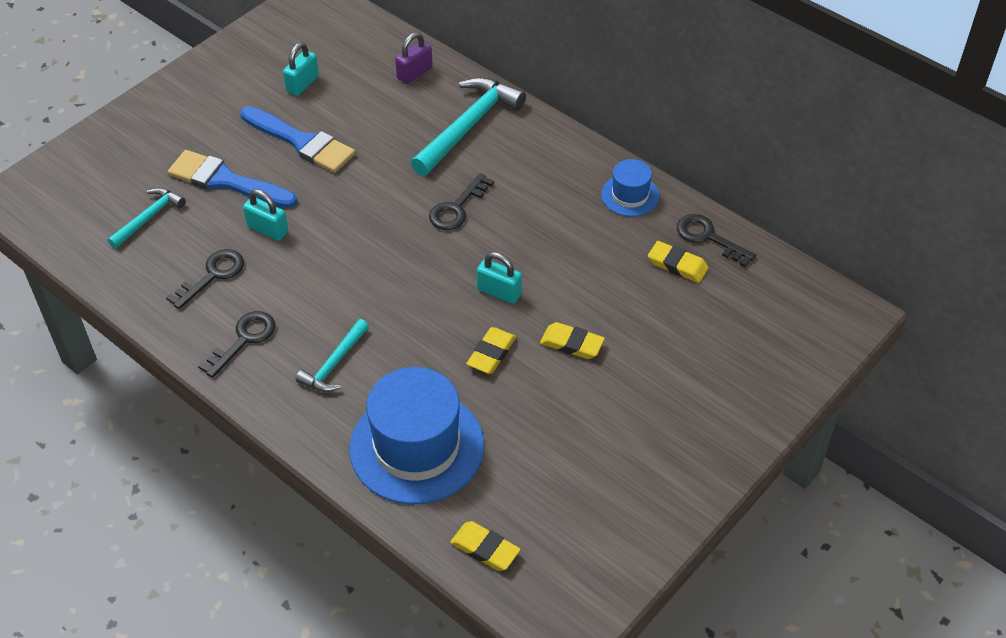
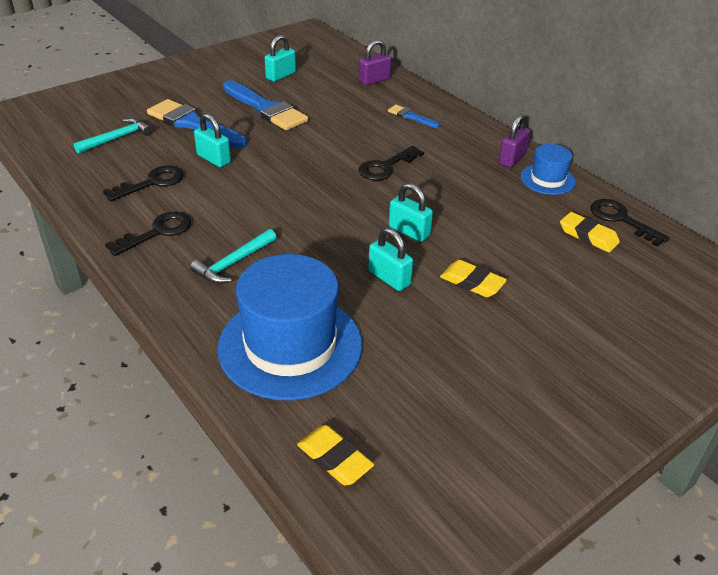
camera: 10 degrees right, 10 degrees down
(469, 126) = (411, 116): turquoise hammer -> blue brush
(491, 353) = (389, 278): yellow eraser -> turquoise padlock
(589, 172) = (512, 159): none -> purple padlock

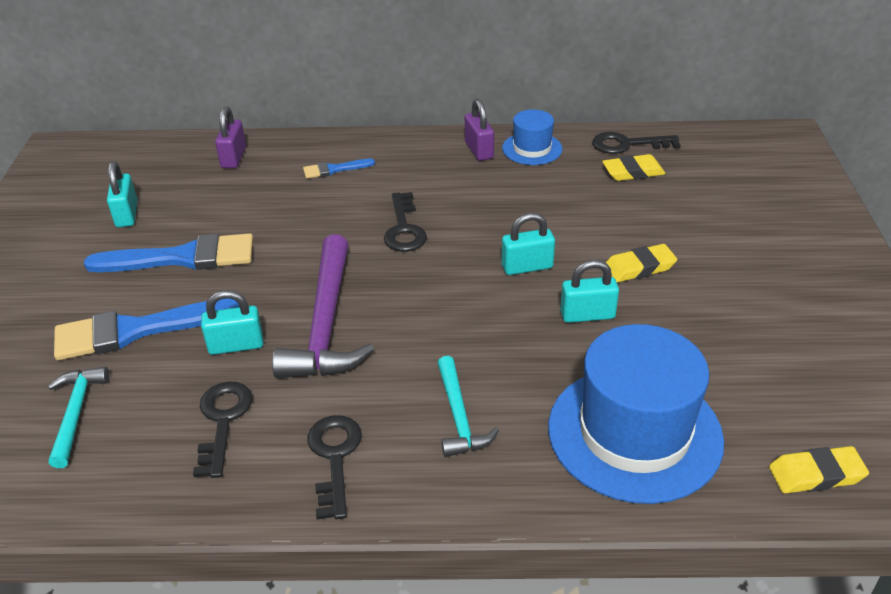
camera: 50 degrees left, 0 degrees up
(263, 179) = (325, 324): none -> purple hammer

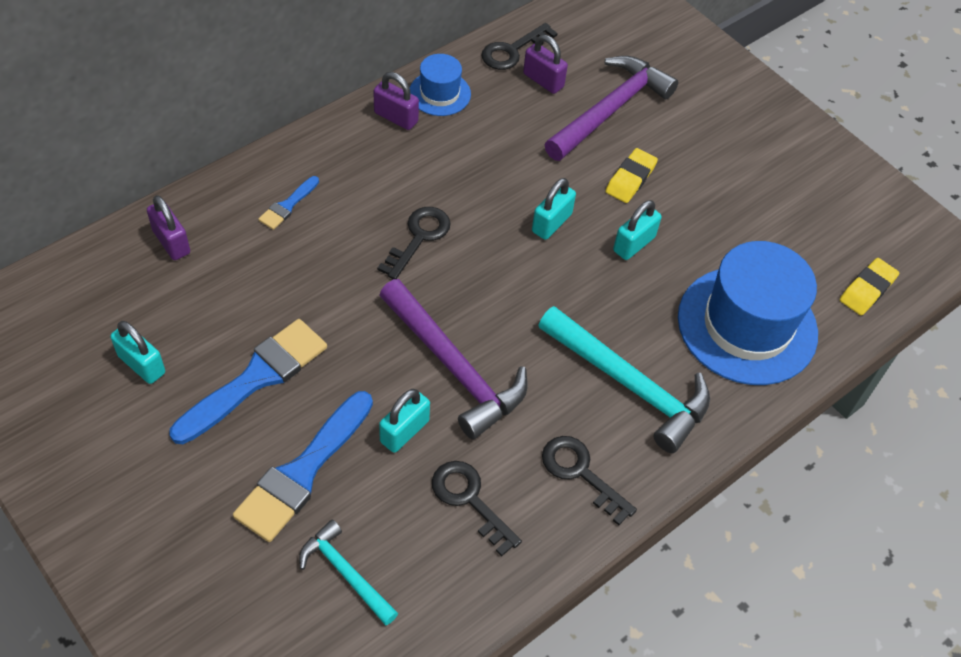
camera: 45 degrees left, 15 degrees up
(404, 228) = (418, 238): black key -> black key turned 105 degrees counterclockwise
(459, 417) = (629, 385): turquoise hammer -> turquoise hammer, size x1.77
(633, 172) = (543, 80): yellow eraser -> purple padlock
(675, 213) = (610, 110): none -> purple hammer

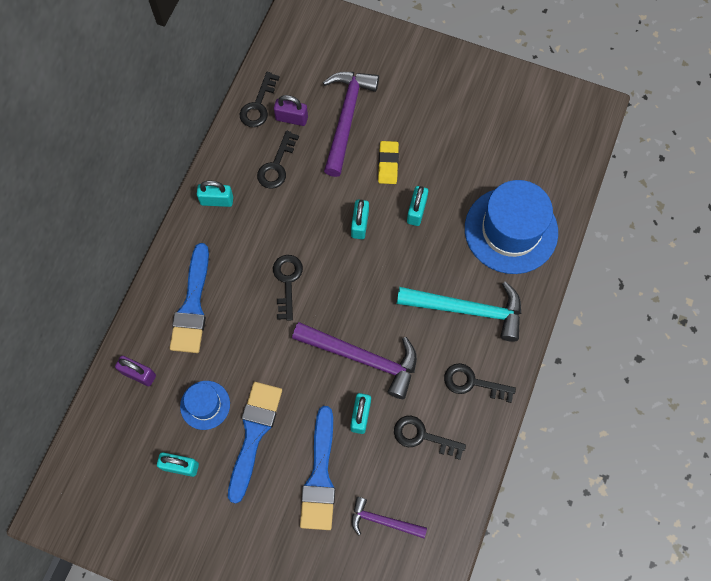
camera: 25 degrees left, 15 degrees up
(288, 205) = (192, 305): blue brush -> blue brush, size x2.05
(345, 573) = (383, 521): turquoise hammer -> purple hammer
(396, 117) = (217, 200): purple padlock -> turquoise padlock
(440, 93) = (233, 166): blue hat -> blue hat (205, 405)
(492, 117) = (277, 165): none -> black key
(867, 289) = (565, 165): yellow eraser -> none

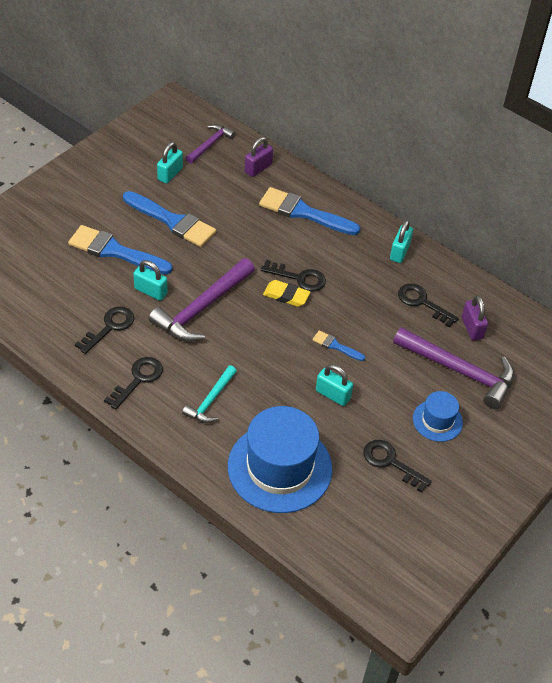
camera: 105 degrees right, 20 degrees down
(205, 405) = (212, 199): blue hat -> blue hat (437, 421)
(258, 105) = (495, 307): black key -> black key (391, 463)
(291, 118) = (472, 328): purple padlock -> purple padlock turned 45 degrees counterclockwise
(360, 224) = (335, 346): turquoise padlock -> blue brush
(383, 521) = (55, 279): purple hammer -> purple hammer (210, 144)
(388, 164) = (394, 388): yellow eraser -> yellow eraser (286, 296)
(467, 310) = (210, 400): turquoise hammer -> turquoise hammer, size x0.56

